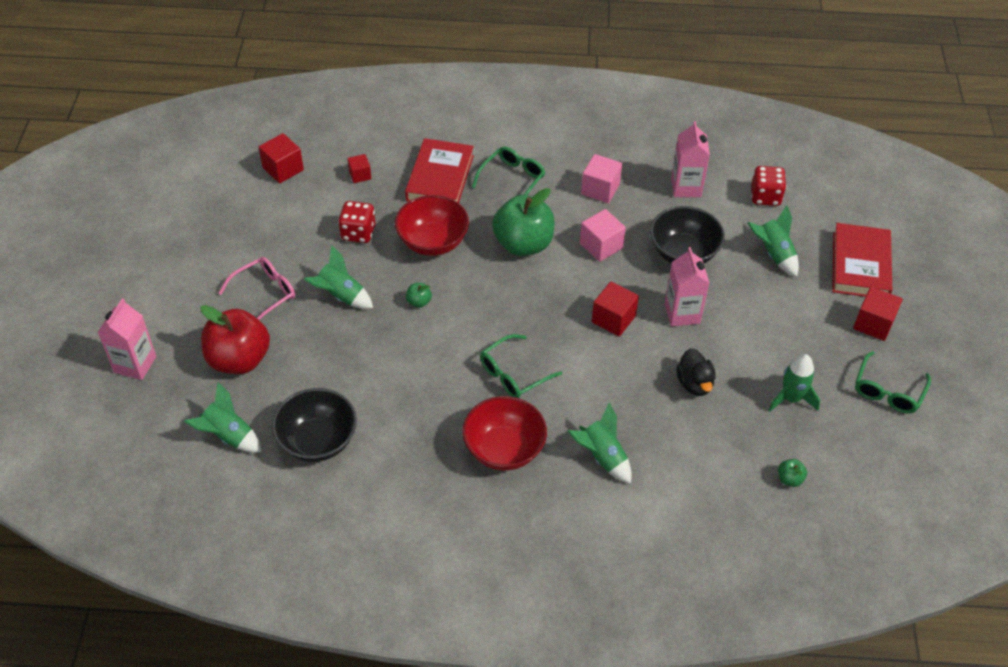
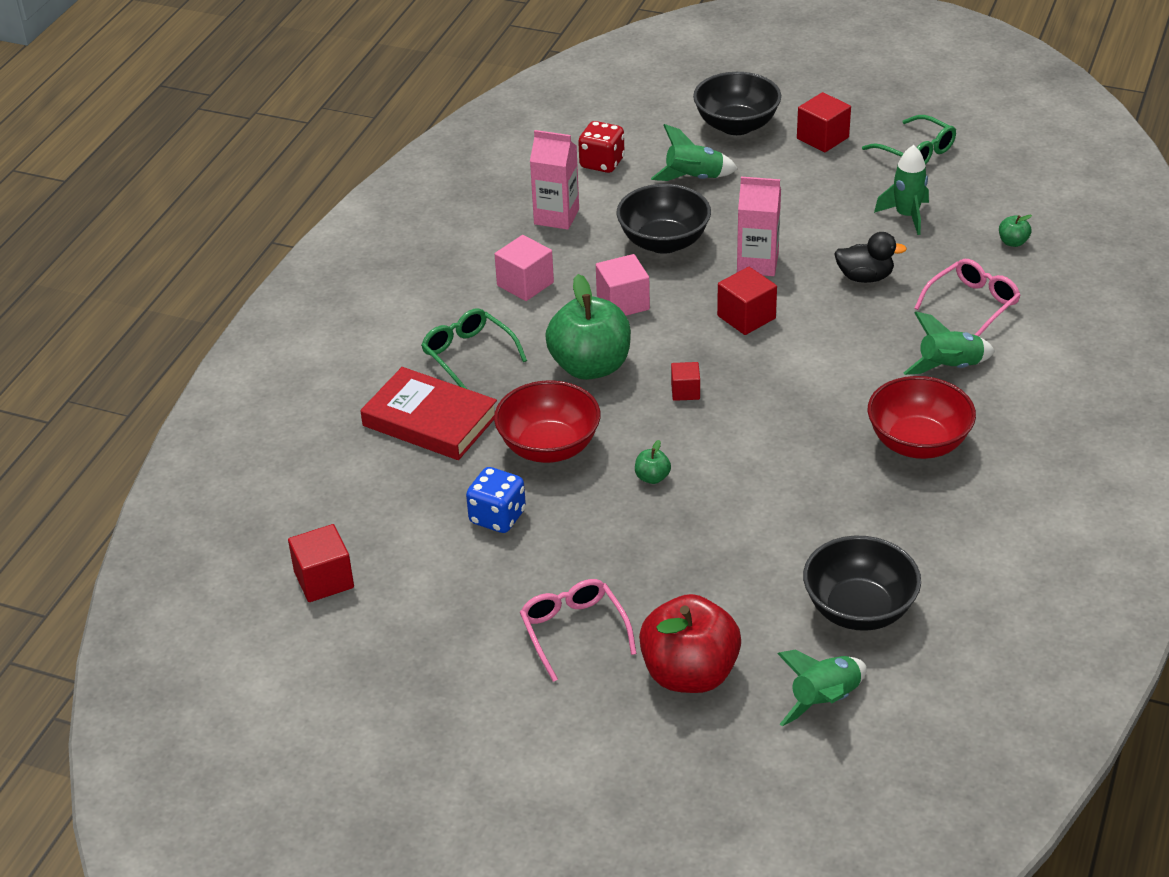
camera: 70 degrees left, 10 degrees down
(135, 364) = (657, 795): pink carton -> none
(341, 296) = (610, 552): green rocket -> none
(358, 233) = (497, 517): red dice -> blue dice
(360, 175) = (382, 499): red cube -> red cube (685, 391)
(513, 374) = (804, 415): green glasses -> none
(691, 461) = (973, 304): none -> pink glasses
(860, 265) = (736, 125): red book -> black bowl

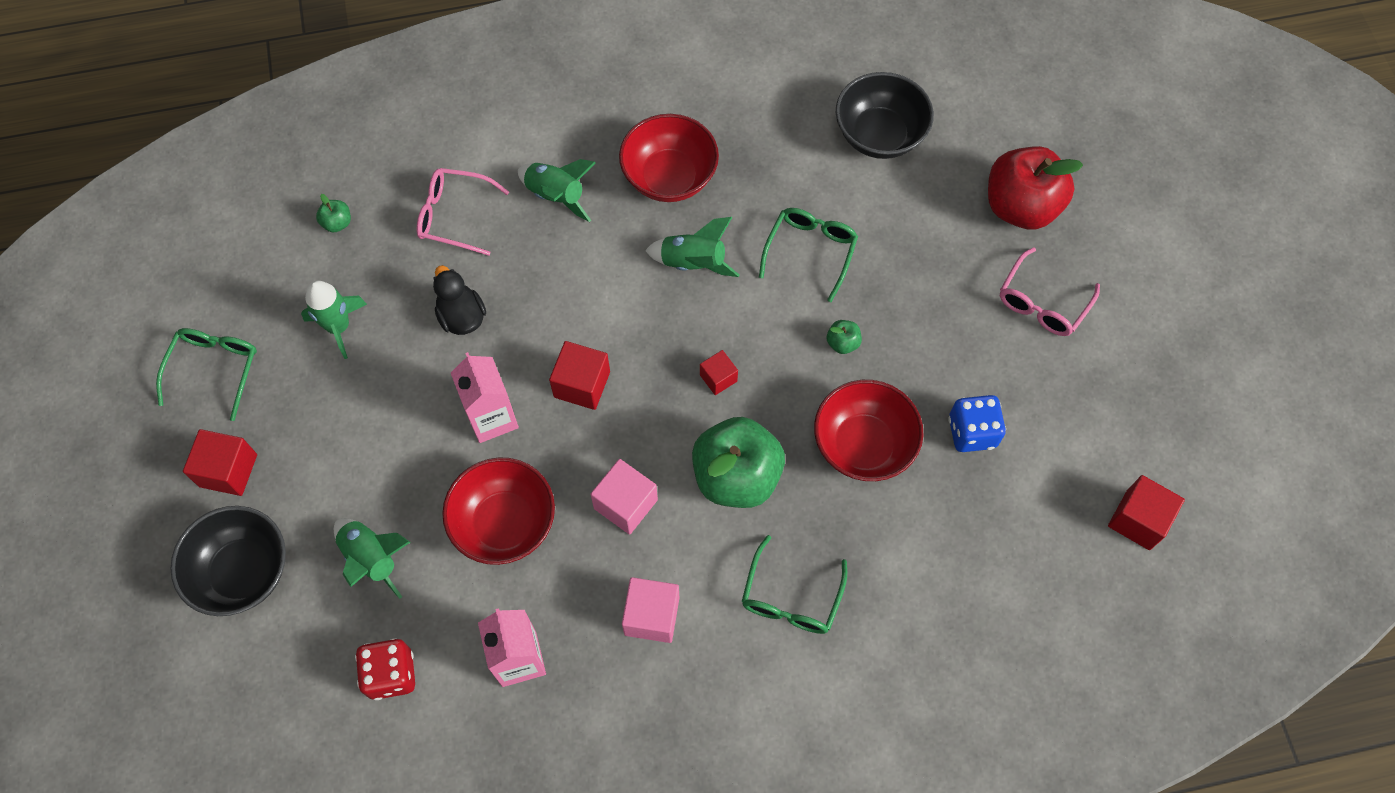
camera: 125 degrees left, 25 degrees up
(430, 420) = (901, 569): red book -> none
(663, 242) = (504, 523): black bowl -> red bowl
(763, 499) = (810, 251): none -> green glasses
(825, 700) = (978, 116): green rocket -> green rocket (693, 263)

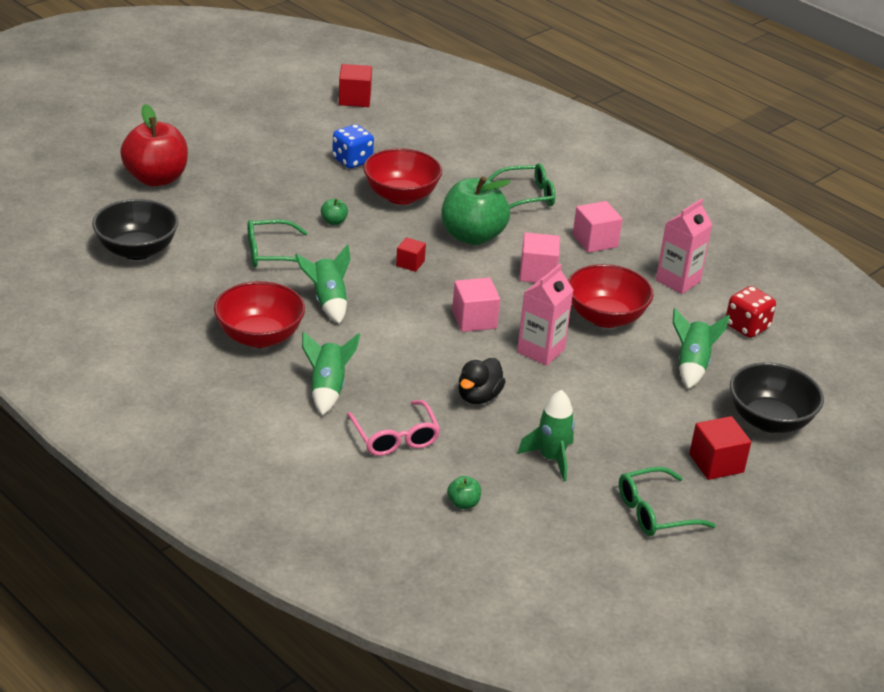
camera: 125 degrees left, 30 degrees down
(582, 384) = (474, 319): red cube -> pink cube
(1042, 303) = (231, 156): pink glasses -> none

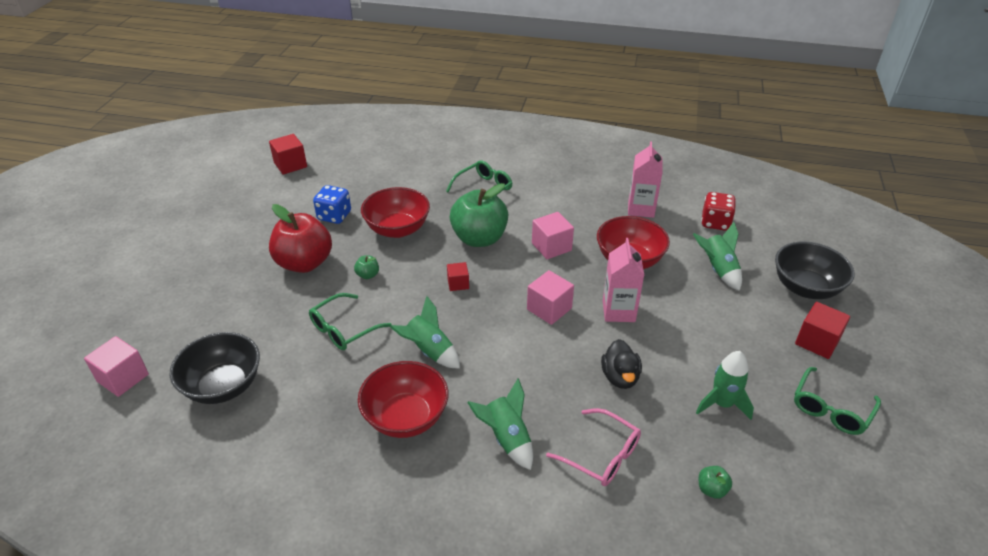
camera: 30 degrees left, 5 degrees up
(156, 178) = (184, 305): red apple -> red apple (304, 263)
(595, 241) = (561, 203): pink cube -> pink cube (123, 378)

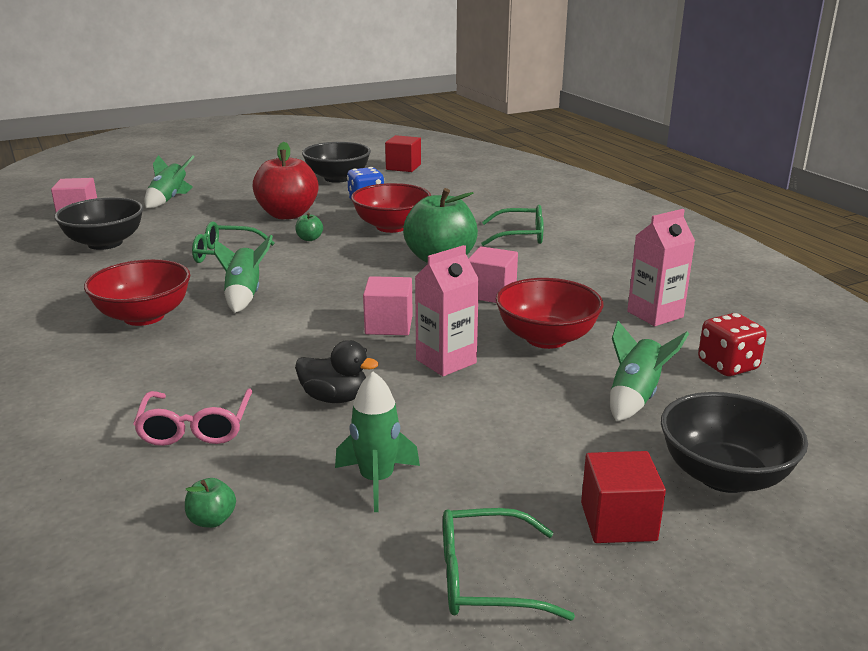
camera: 50 degrees right, 15 degrees down
(264, 204) = (337, 178): none -> black bowl
(458, 283) = (357, 274): red cube -> none
(506, 438) = (166, 369): green rocket -> green rocket (169, 199)
(620, 377) = (335, 398): black duck -> black duck turned 120 degrees counterclockwise

